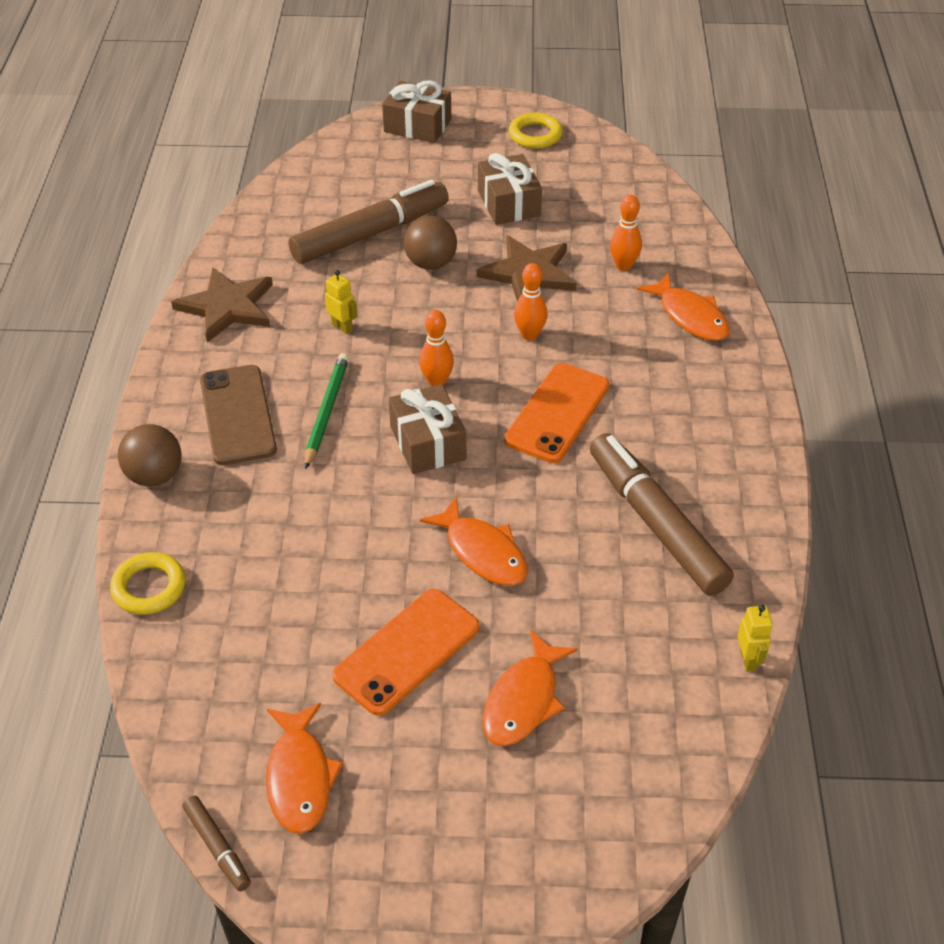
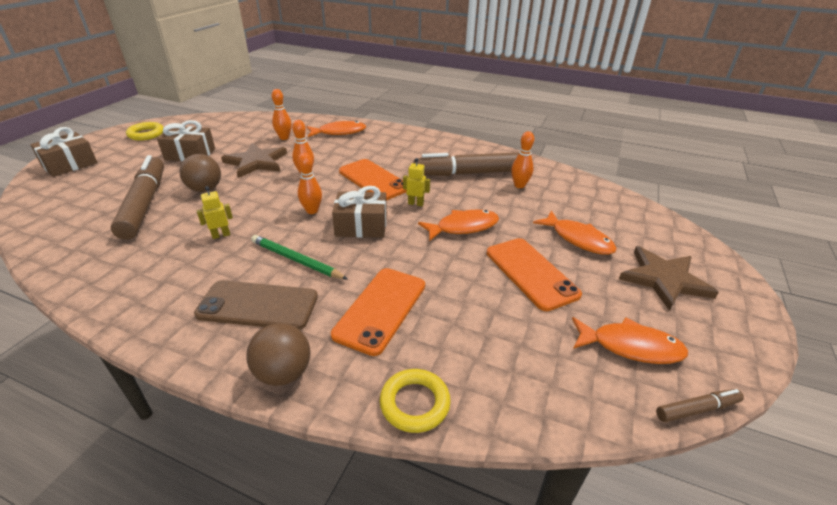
camera: 70 degrees left, 10 degrees down
(227, 307) = (128, 286): brown star -> brown star (664, 279)
(272, 517) = (380, 309): none -> orange phone
(654, 598) = (519, 185): none -> orange bowling pin
(748, 660) = (565, 173): yellow robot -> yellow robot (415, 203)

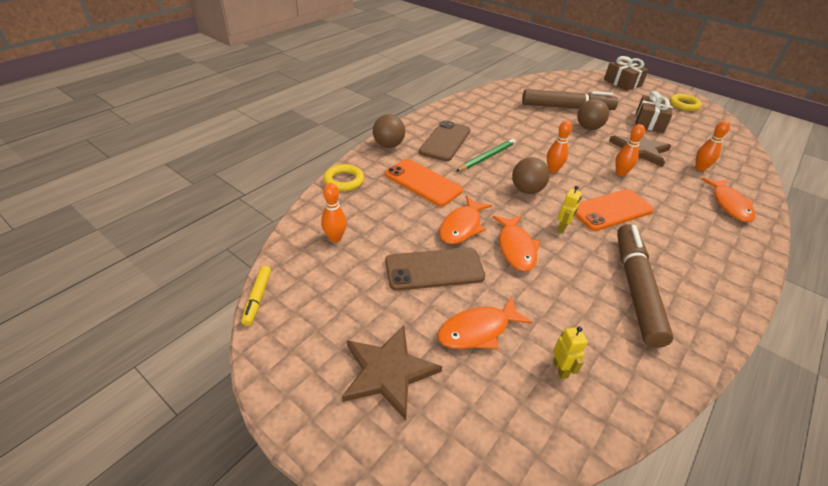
camera: 105 degrees right, 5 degrees up
(221, 235) = (523, 132): yellow robot -> yellow robot (560, 369)
(361, 226) = (526, 190): brown gift -> brown ball
(519, 185) = (605, 325): orange bowling pin -> orange bowling pin (335, 238)
(531, 273) = (434, 269): orange phone -> brown phone
(630, 346) = (326, 292): orange fish -> orange fish (462, 226)
(697, 409) = (257, 298): brown marker -> yellow marker

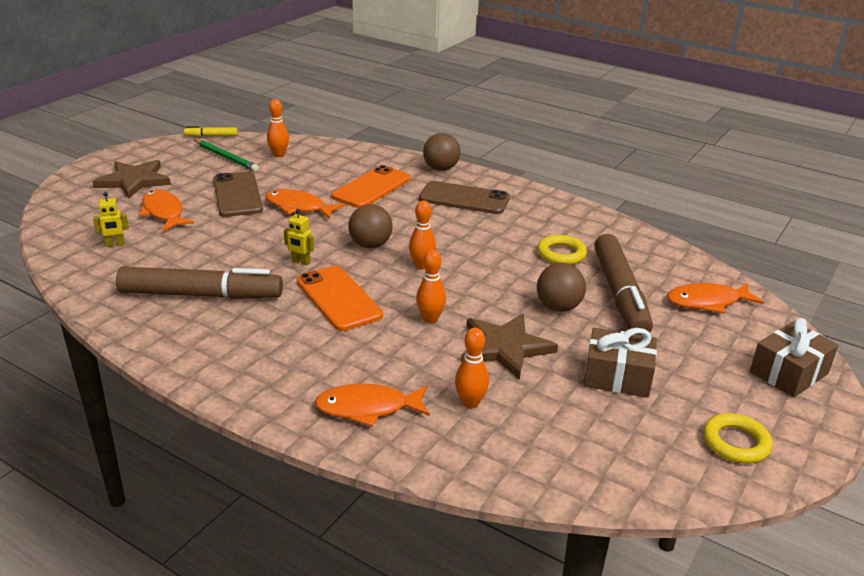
camera: 85 degrees right, 10 degrees down
(344, 181) = (365, 152): yellow ring -> yellow ring (561, 254)
(487, 157) = (436, 223): green pencil -> green pencil (226, 157)
(516, 248) = (266, 233): orange fish -> orange fish (707, 302)

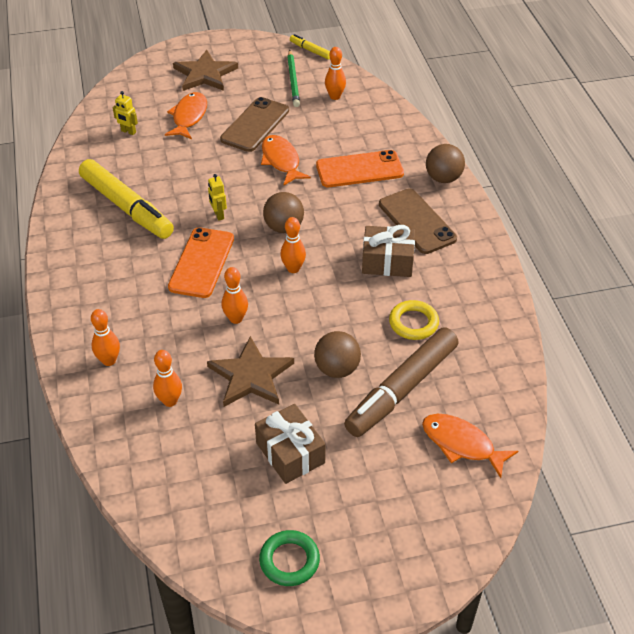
camera: 45 degrees right, 15 degrees up
(201, 295) = (126, 207): brown marker -> yellow marker
(367, 408) = (109, 361): orange fish -> orange bowling pin
(736, 443) = (289, 561): yellow ring -> green ring
(788, 373) = (421, 546): brown gift -> brown gift (387, 261)

